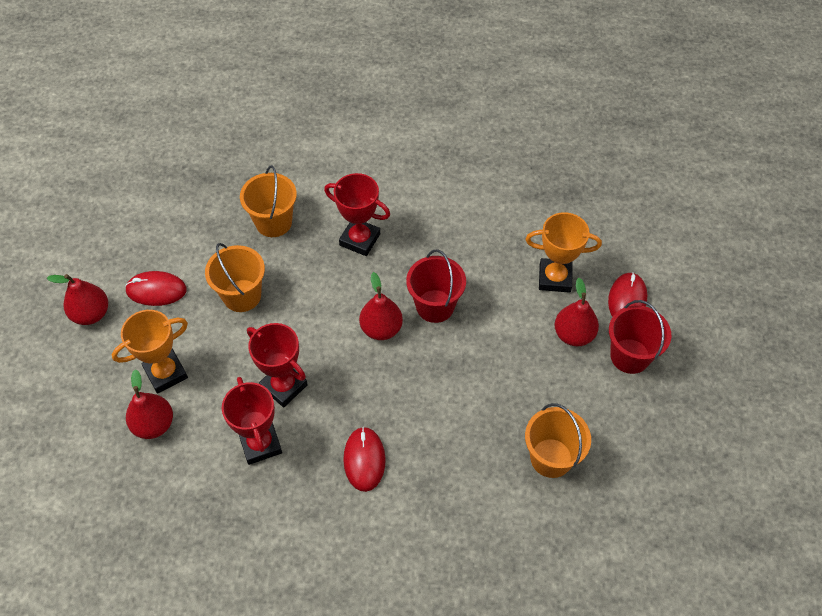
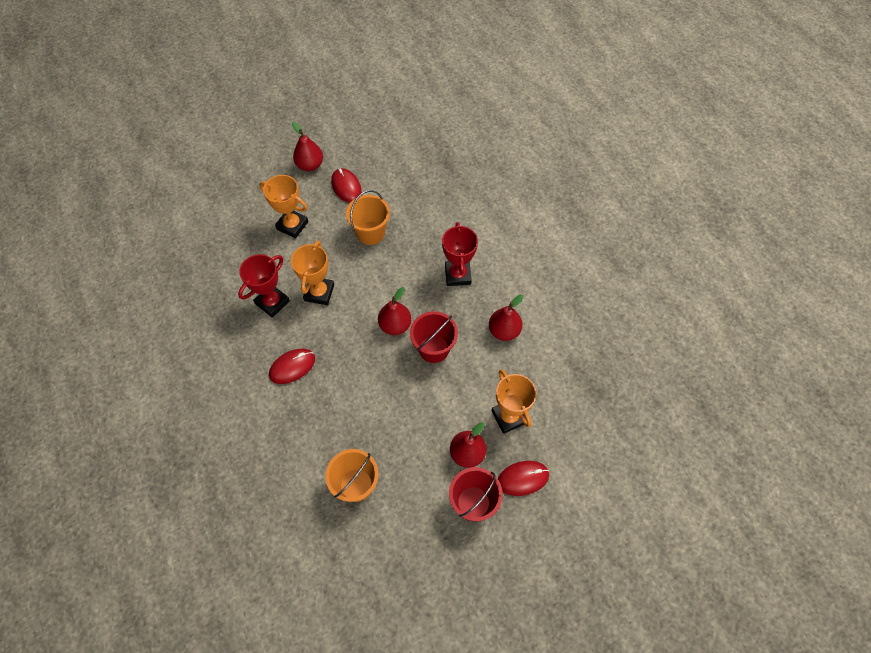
camera: 60 degrees right, 5 degrees up
(154, 424) = (255, 240): red pear -> red pear (504, 331)
(273, 222) = (437, 218): orange bucket -> none
(284, 386) = (319, 292): red trophy -> orange trophy

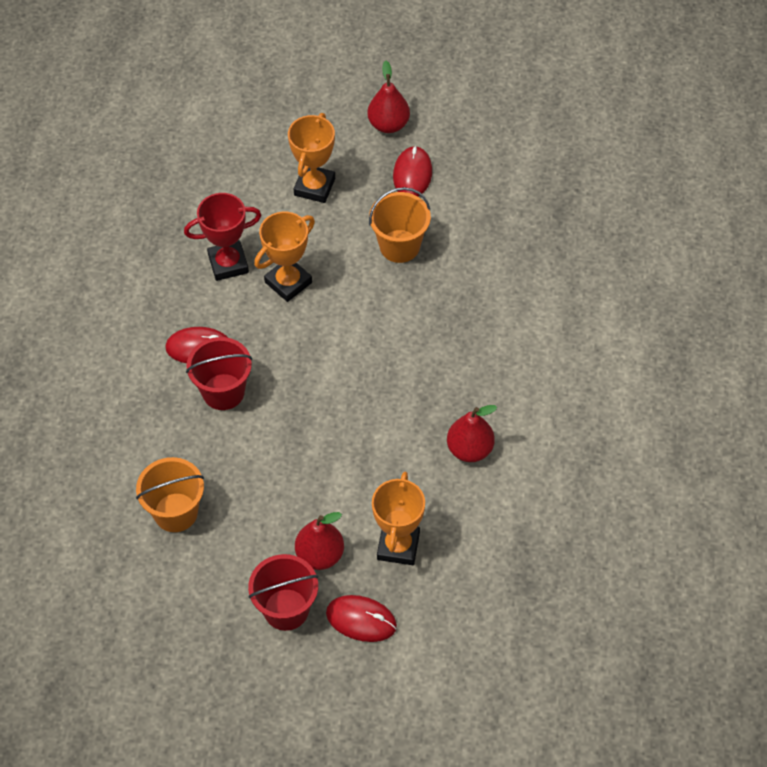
camera: 35 degrees right, 5 degrees down
(292, 225) = (314, 187): orange trophy -> orange trophy turned 45 degrees clockwise
(395, 325) = (346, 369): red pear -> none
(434, 349) = (371, 421): red bucket -> red bucket (223, 392)
(457, 275) = (465, 353): red trophy -> none

